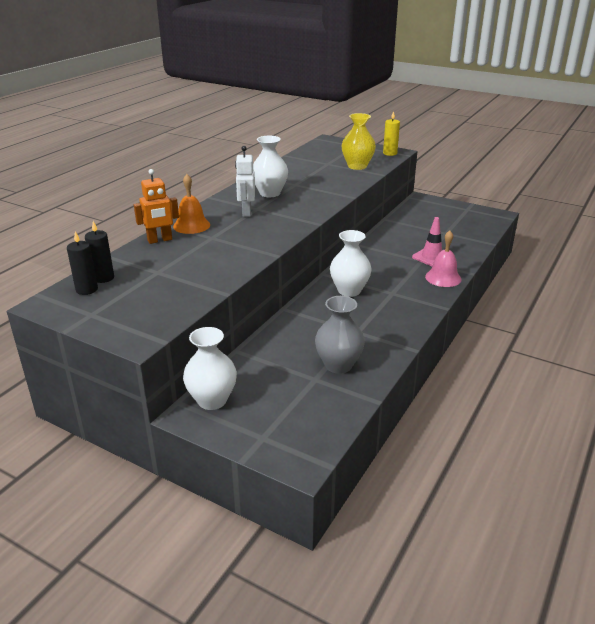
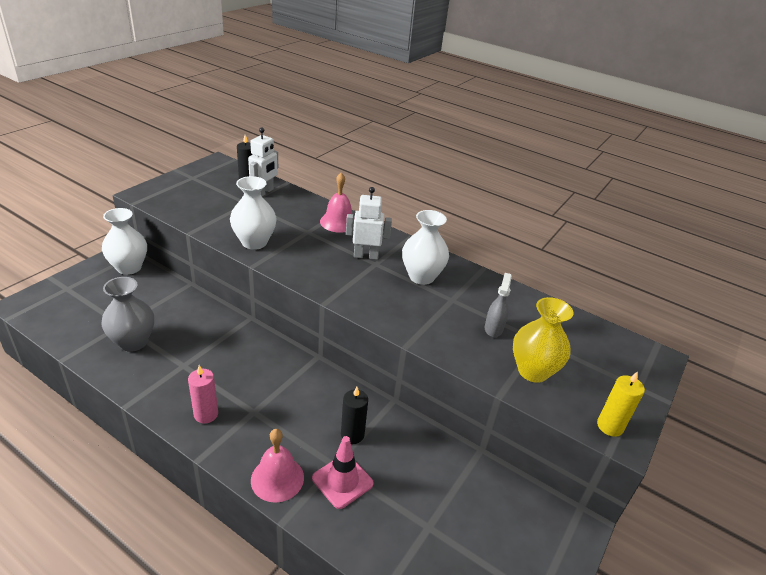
camera: 90 degrees right, 5 degrees up
(87, 289) = (231, 175): black candle -> black candle (352, 434)
(131, 265) = (264, 192): none -> white robot
(160, 240) = (309, 205): orange robot -> none
(191, 225) = (338, 222): orange bell -> pink bell
(322, 174) = (493, 328): none -> grey spray bottle
(349, 290) = (271, 373): white vase -> white vase (254, 242)
(405, 312) = (206, 414): none -> pink candle

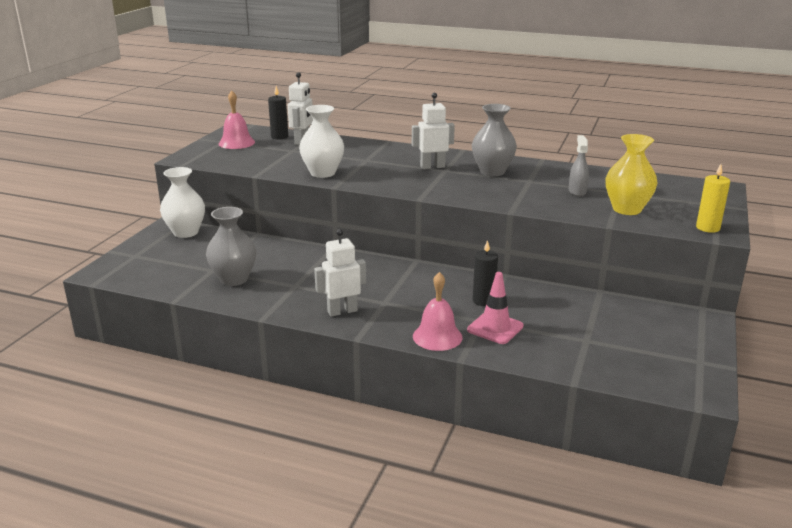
camera: 10 degrees left, 10 degrees down
(206, 414) = (342, 311): pink candle -> white robot
(338, 222) = (389, 150): pink bell -> pink bell (236, 143)
(421, 276) = (492, 172): white vase -> grey vase

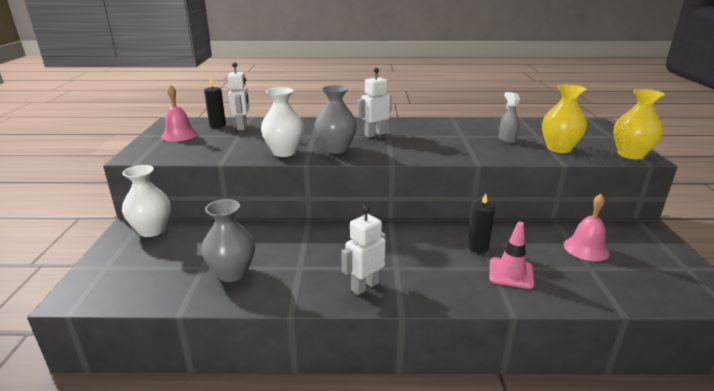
camera: 20 degrees left, 0 degrees up
(437, 336) = (471, 294): pink bell -> pink bell (586, 248)
(492, 172) = (426, 132): grey vase -> grey vase (336, 149)
(707, 228) = (630, 154): yellow candle -> yellow vase

